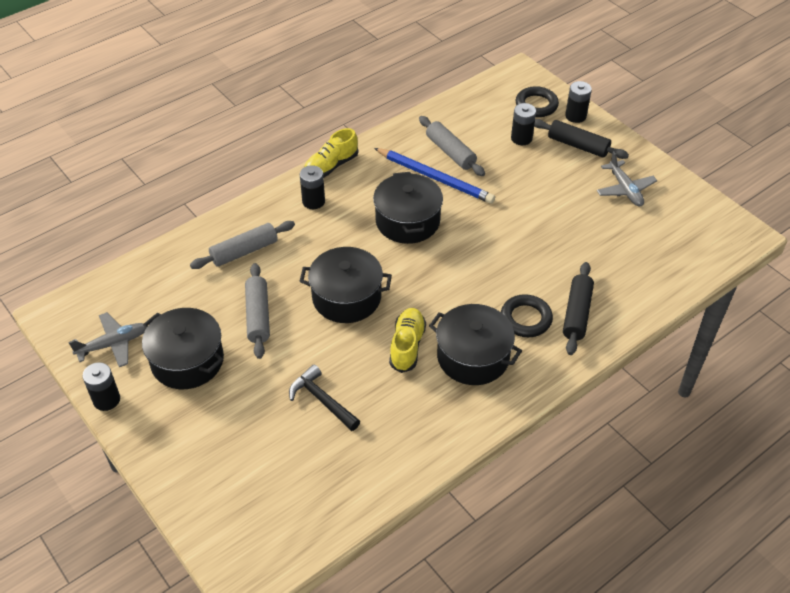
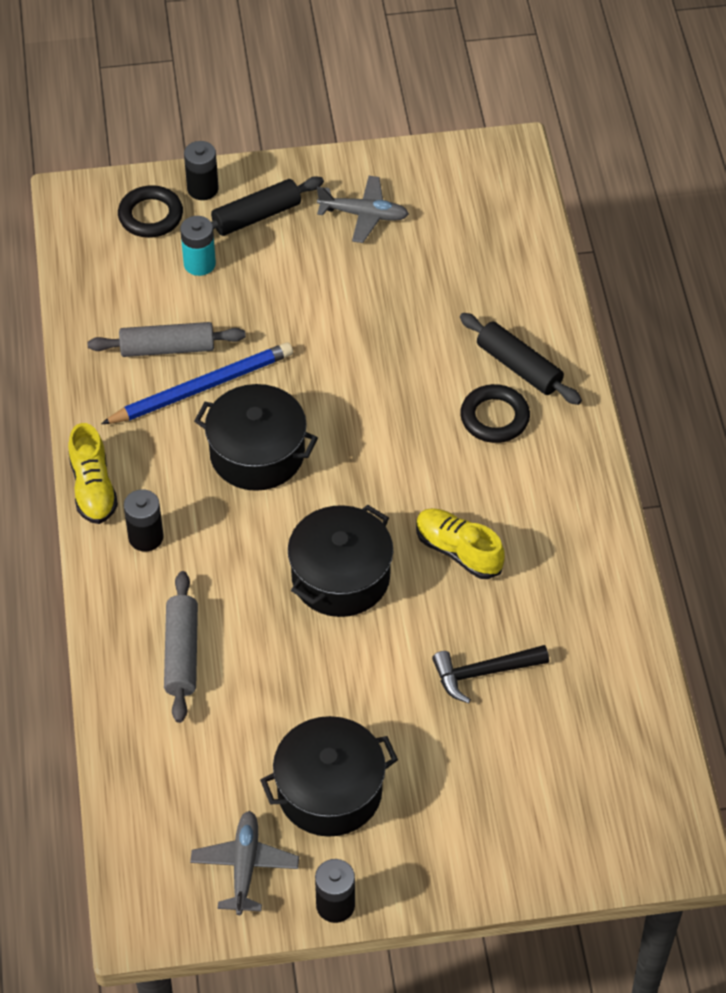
camera: 60 degrees left, 5 degrees up
(258, 316) = (306, 684): grey rolling pin -> none
(473, 357) = (516, 496): black pot -> none
(521, 138) = (199, 264): black battery -> turquoise battery

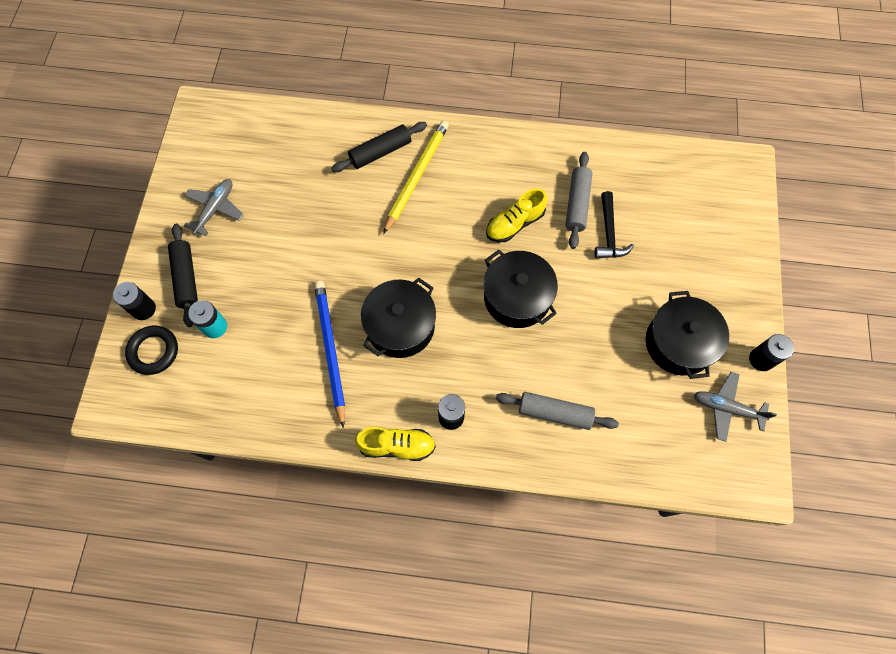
camera: 75 degrees left, 15 degrees up
(167, 348) = (286, 366): grey rolling pin -> grey rolling pin (577, 204)
(494, 417) = (416, 176): black ring -> yellow pencil

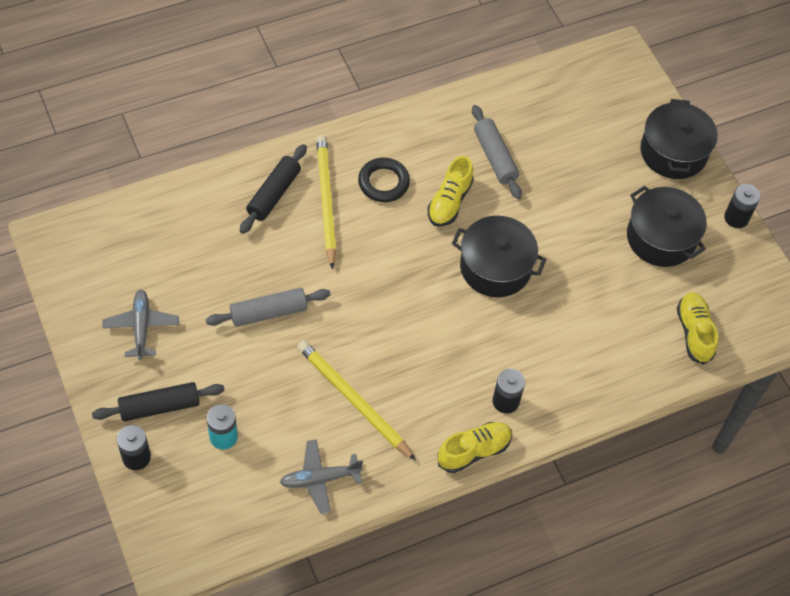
camera: 35 degrees left, 10 degrees down
(154, 351) = (177, 491): black ring -> black ring (383, 182)
(186, 278) = (160, 407): black rolling pin -> black rolling pin turned 60 degrees counterclockwise
(330, 350) = (353, 400): blue pencil -> yellow pencil
(400, 326) = (405, 346): black pot -> black pot (673, 152)
(554, 413) = (594, 350): grey rolling pin -> grey rolling pin (268, 312)
(608, 233) = (540, 170): black hammer -> none
(655, 444) = (694, 332): none -> yellow shoe
(726, 408) = (733, 273): grey plane -> grey plane (320, 479)

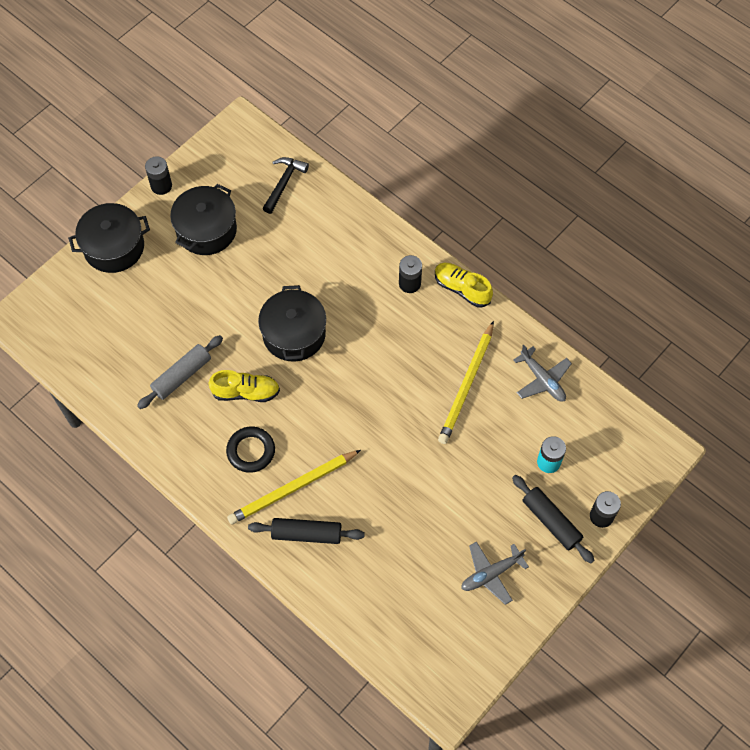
camera: 110 degrees left, 5 degrees up
(268, 312) = (424, 482): grey rolling pin -> none
(694, 332) = (284, 183): yellow shoe -> black hammer

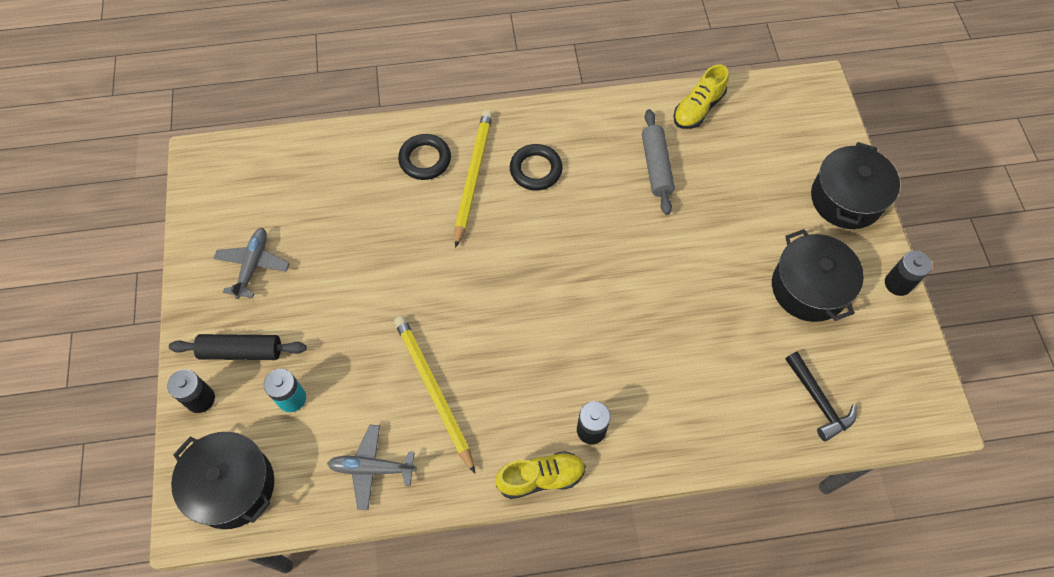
camera: 130 degrees right, 0 degrees up
(246, 392) = (596, 203): yellow shoe -> yellow shoe (698, 108)
(294, 334) = (623, 281): black pot -> black pot (233, 486)
(306, 534) = (425, 159): black rolling pin -> black ring

